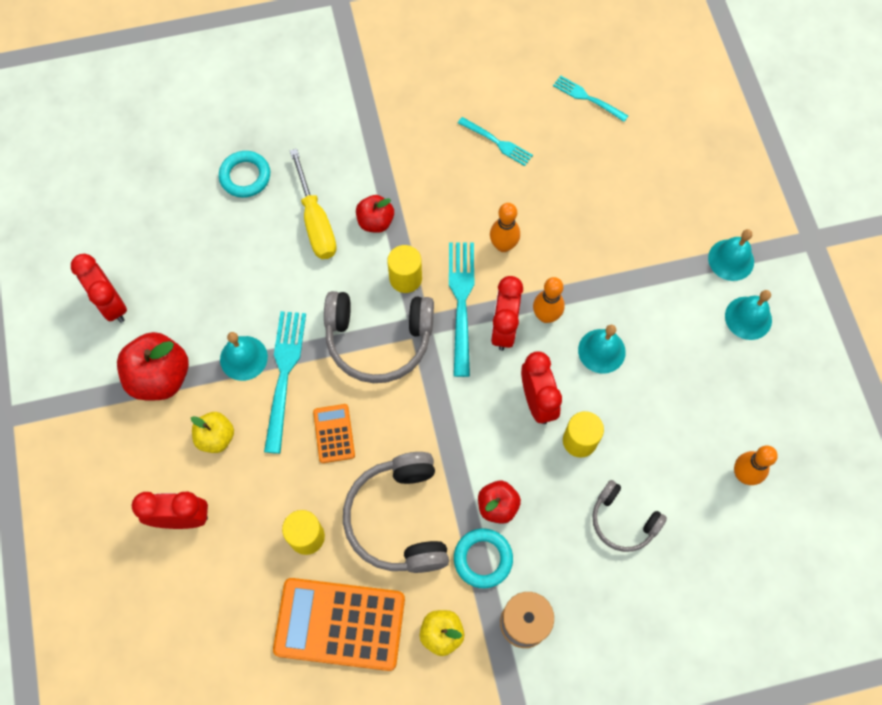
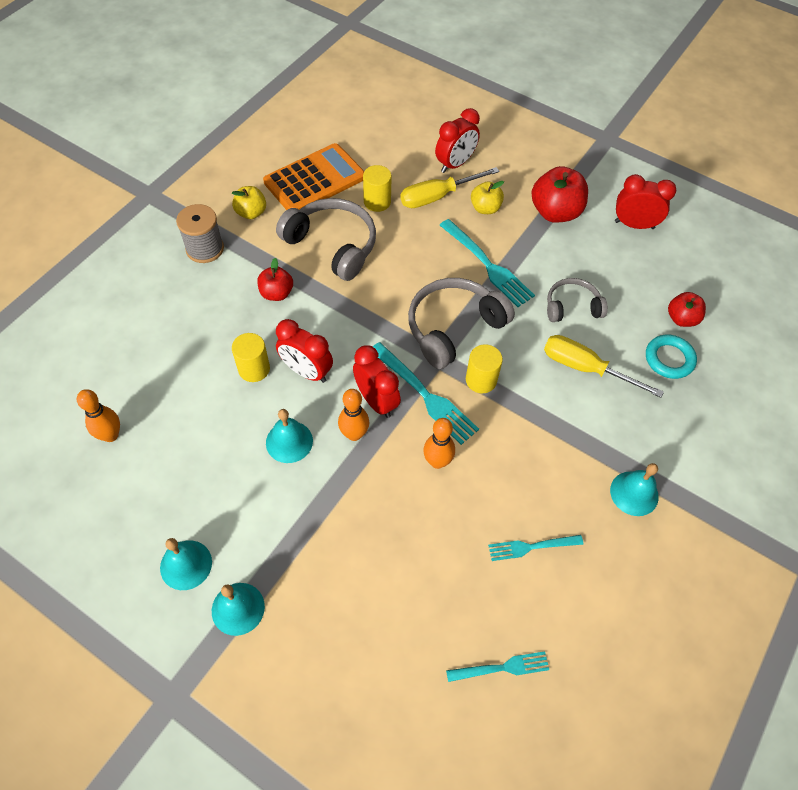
camera: 135 degrees right, 10 degrees down
(243, 358) = (522, 255): turquoise bell -> turquoise bell (634, 493)
(243, 491) = (437, 196): none -> yellow screwdriver
(334, 433) = (420, 258): orange calculator -> none
(375, 222) = (546, 402): red apple -> red apple (681, 319)
(483, 559) = (260, 261): turquoise ring -> none
(623, 521) = (183, 343): grey headphones -> grey headphones (572, 307)

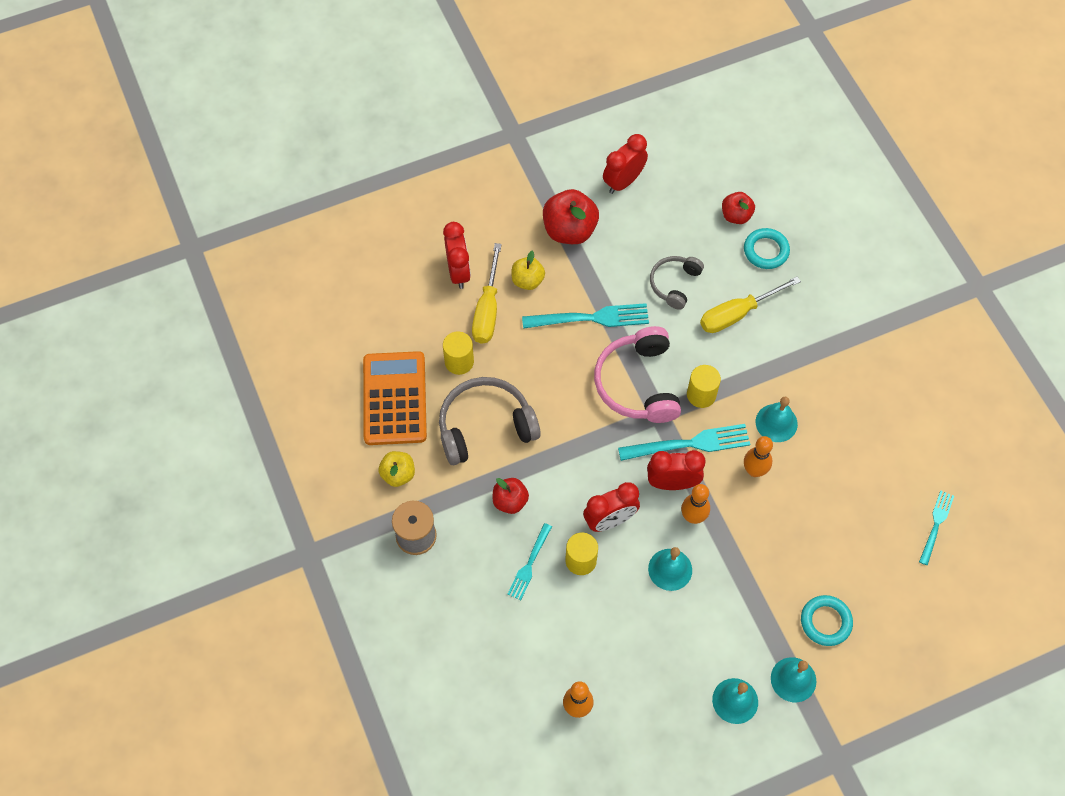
camera: 55 degrees left, 5 degrees up
(319, 608) = (825, 622): none -> turquoise ring
(453, 327) = (638, 383): grey headphones -> pink headphones
(531, 547) = (861, 449): turquoise fork -> turquoise fork (529, 564)
(634, 493) = (860, 354): turquoise bell -> turquoise bell (776, 423)

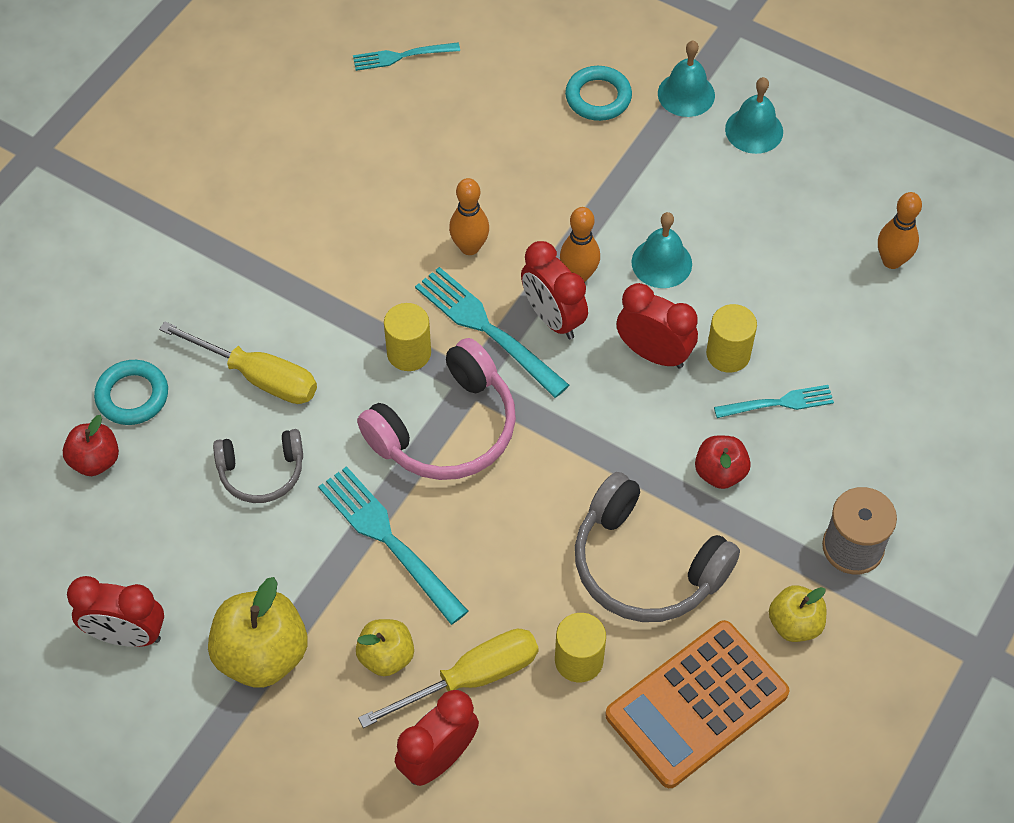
camera: 125 degrees left, 5 degrees down
(569, 230) = (262, 655): red apple -> yellow apple
(776, 423) = (387, 257): turquoise bell -> none

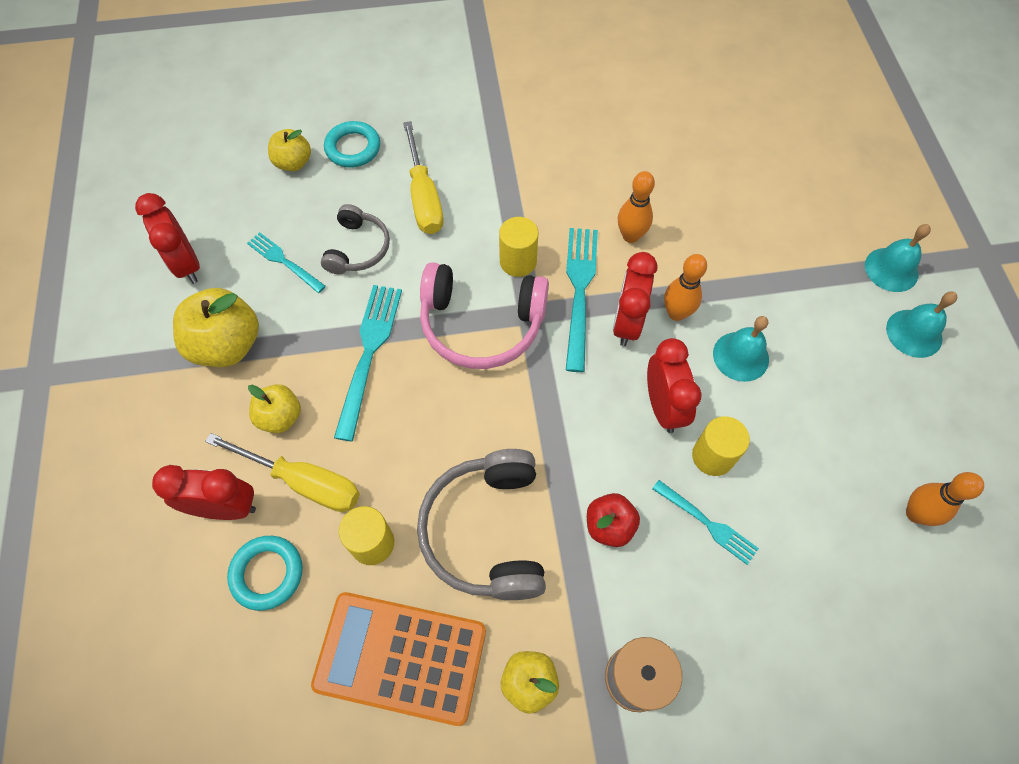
camera: 50 degrees right, 5 degrees up
(95, 460) = (293, 163): red apple -> yellow apple
(261, 472) = (358, 248): grey headphones -> grey headphones turned 120 degrees counterclockwise
(402, 56) = (729, 98): turquoise fork -> turquoise fork (284, 261)
(598, 97) = (826, 221): turquoise ring -> turquoise ring (267, 573)

